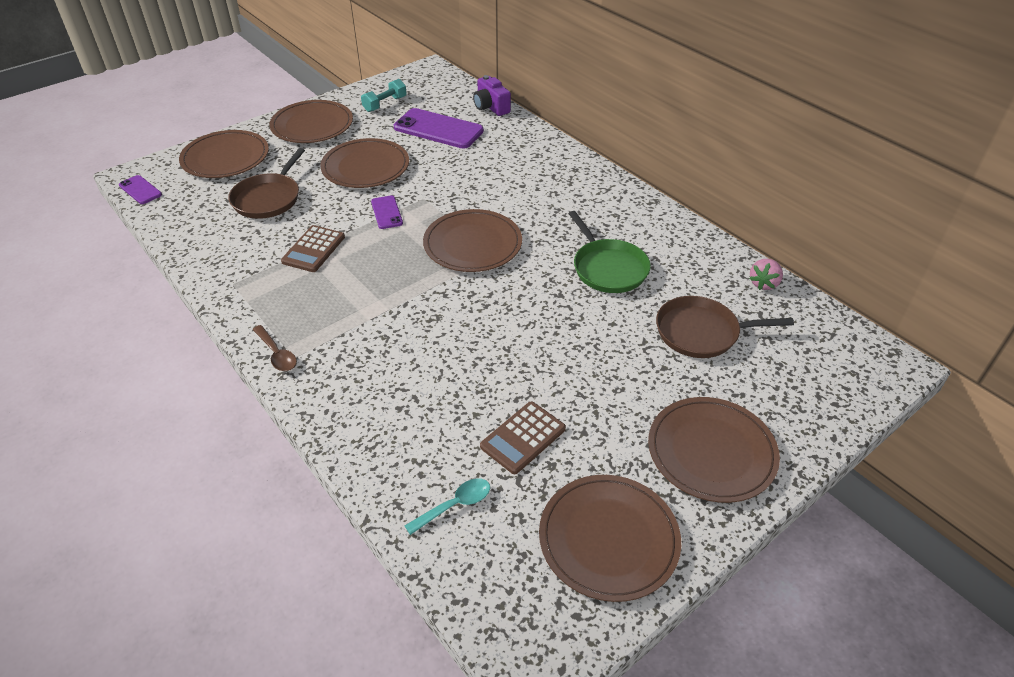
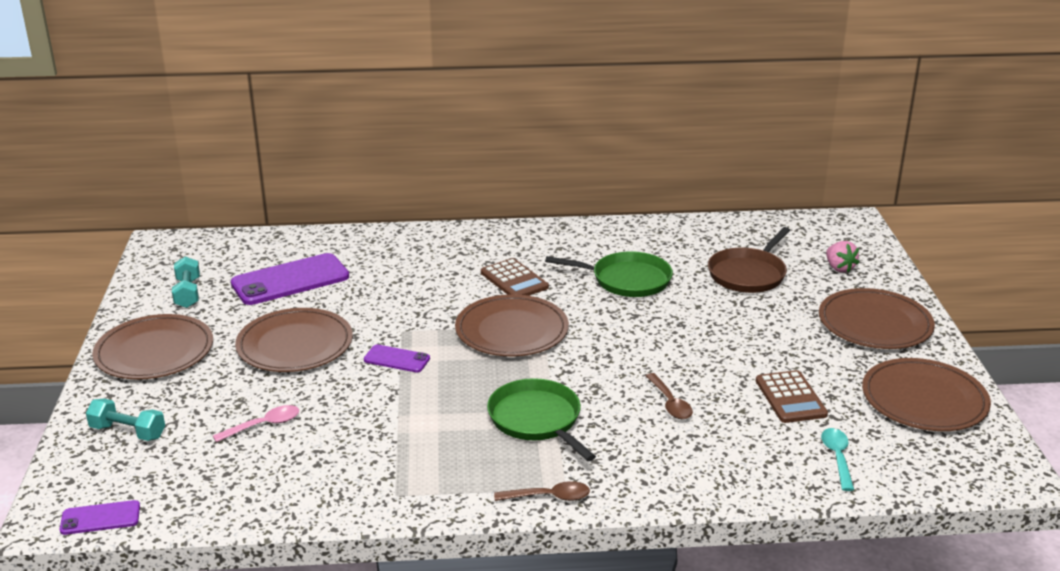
camera: 55 degrees left, 15 degrees down
(225, 158) = (128, 432): brown plate -> turquoise dumbbell
(268, 198) = (263, 425): brown pan -> pink spoon
(314, 249) = (402, 423): brown calculator -> brown calculator (514, 280)
(367, 307) = (537, 420): none -> green pan
(449, 366) = (670, 403): none -> brown spoon
(491, 107) = (296, 239): purple camera -> none
(763, 283) = (721, 227): pink strawberry -> pink strawberry (839, 268)

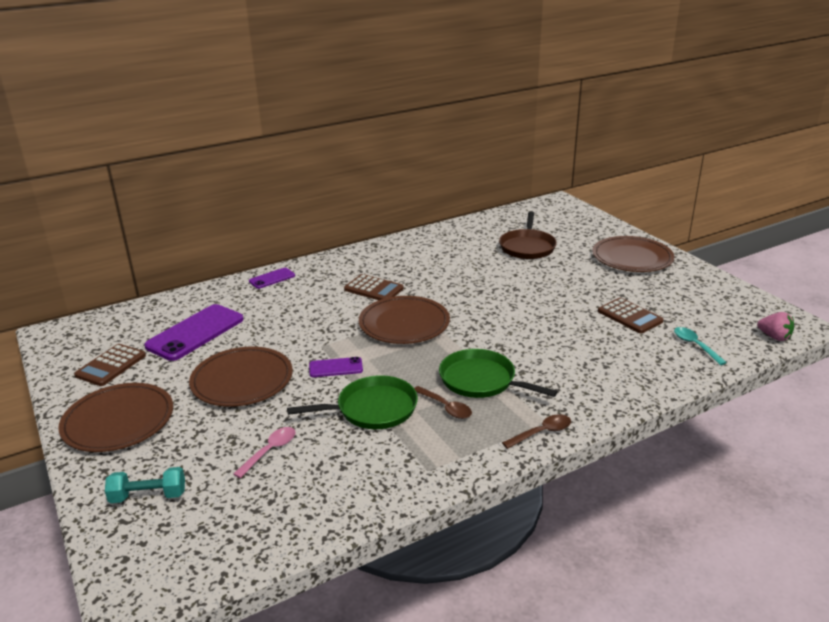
camera: 25 degrees left, 0 degrees up
(100, 518) = (183, 582): purple phone -> purple phone (272, 278)
(188, 293) = (111, 365): turquoise dumbbell -> brown calculator
(627, 280) = (453, 269): green pan -> green pan (373, 409)
(670, 403) = (559, 342): brown spoon -> brown spoon (445, 407)
(839, 268) = (578, 230): pink strawberry -> pink strawberry (774, 337)
(924, 399) = (706, 295): brown plate -> none

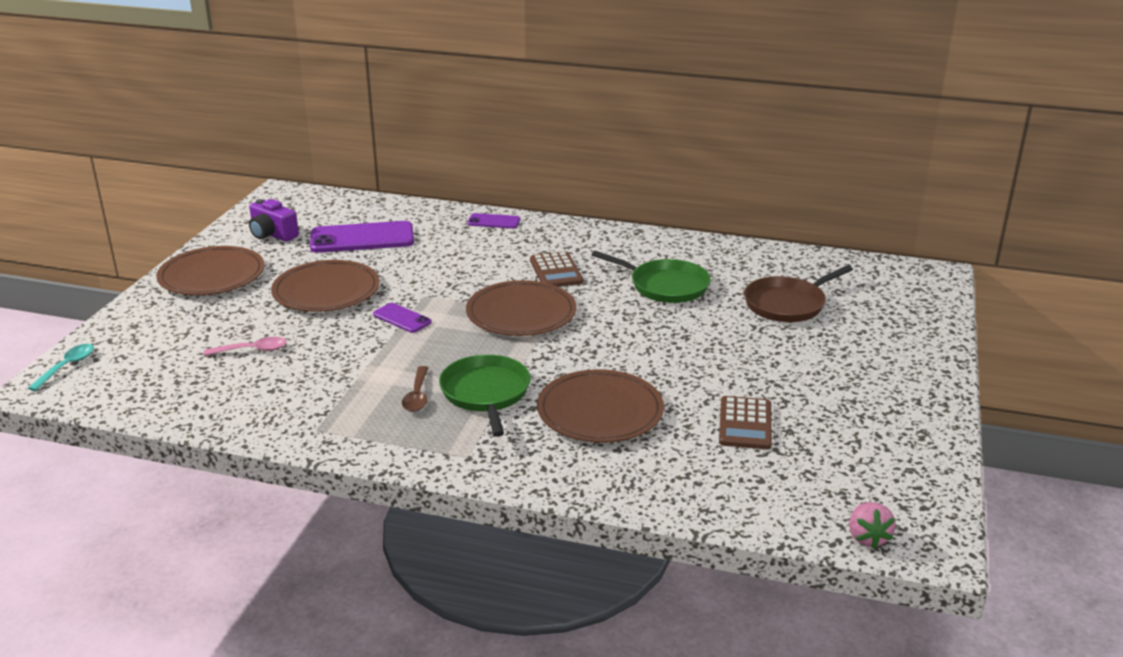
camera: 45 degrees right, 0 degrees up
(111, 365) = (272, 234): brown calculator -> purple camera
(148, 496) = (144, 334): turquoise dumbbell -> none
(373, 409) = (366, 364): green pan -> green pan (665, 286)
(542, 433) = (446, 461): brown spoon -> none
(632, 258) = (887, 373): brown plate -> brown plate (600, 411)
(695, 345) = (752, 488): turquoise spoon -> turquoise spoon (67, 367)

